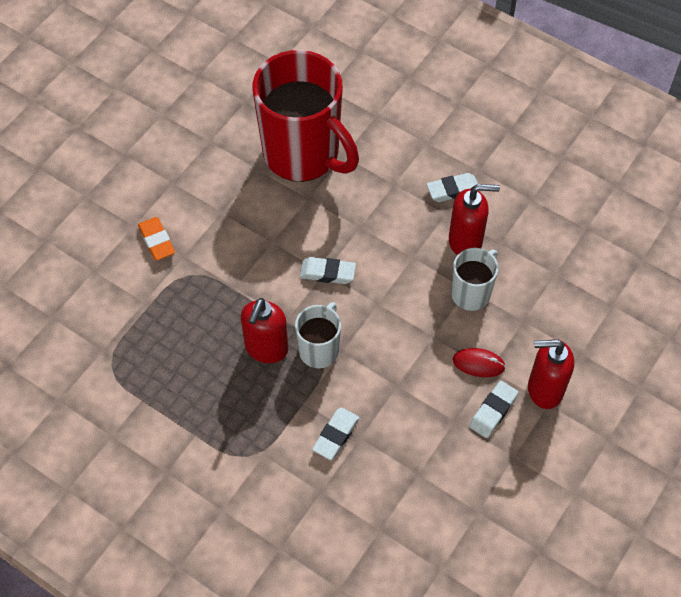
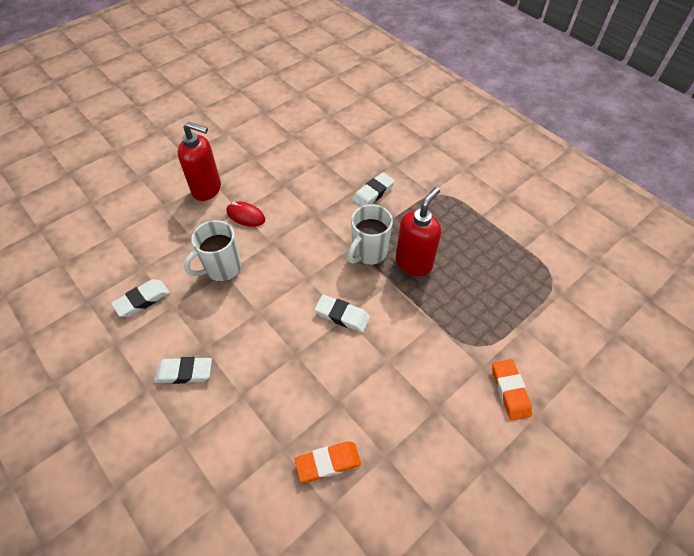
camera: 165 degrees left, 5 degrees down
(303, 154) = (328, 463): red mug -> orange eraser
(465, 242) = (202, 315): red soap dispenser -> none
(493, 411) = (252, 184): white eraser -> white eraser (142, 300)

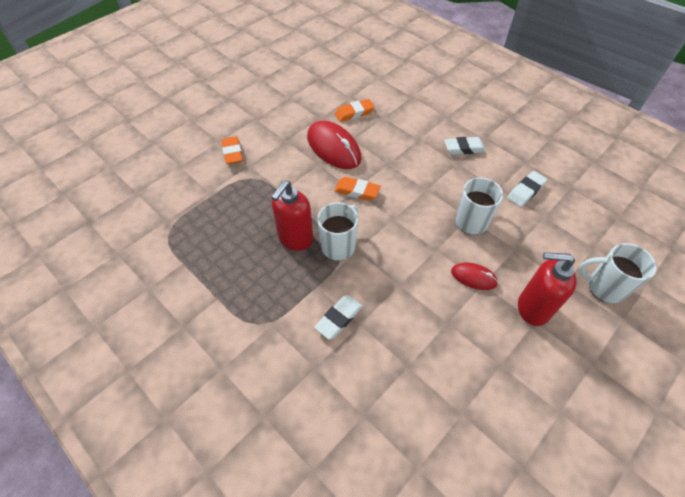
camera: 175 degrees right, 0 degrees up
(134, 200) = (604, 287): none -> white mug
(342, 315) = (357, 191): white eraser -> orange eraser
(366, 388) = (333, 148): none -> red mouse

